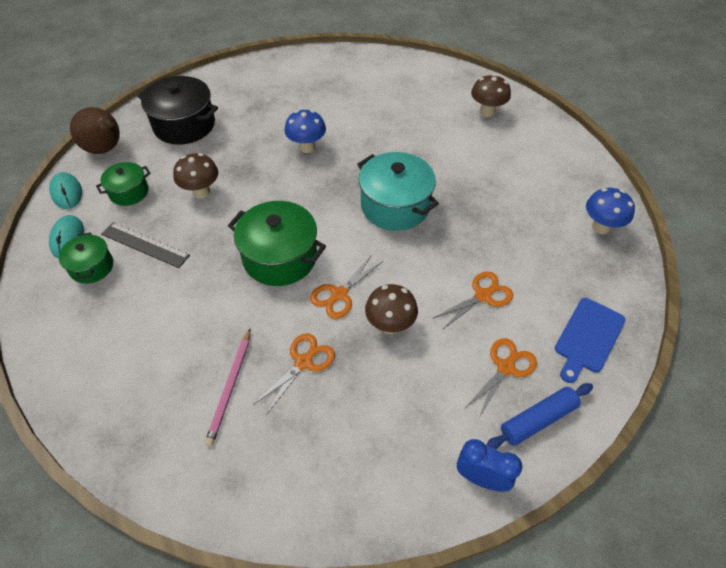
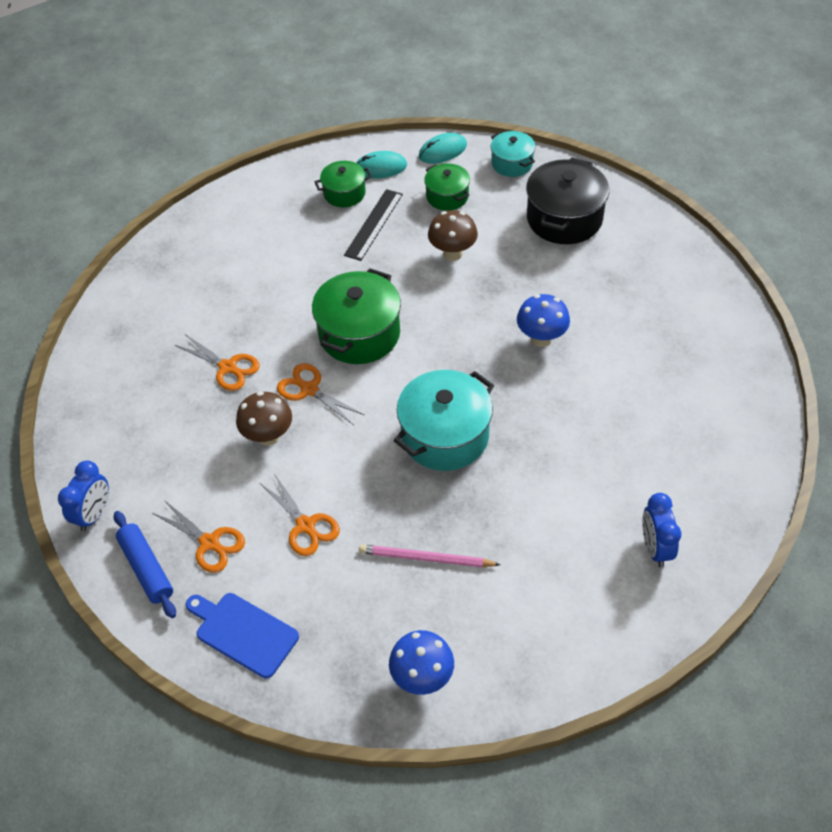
camera: 90 degrees right, 0 degrees up
(106, 149) = (512, 163): brown pear -> turquoise pot
(230, 388) = (205, 317): pink pencil -> pink pencil (425, 558)
(487, 112) = (655, 548): brown mushroom -> blue clock

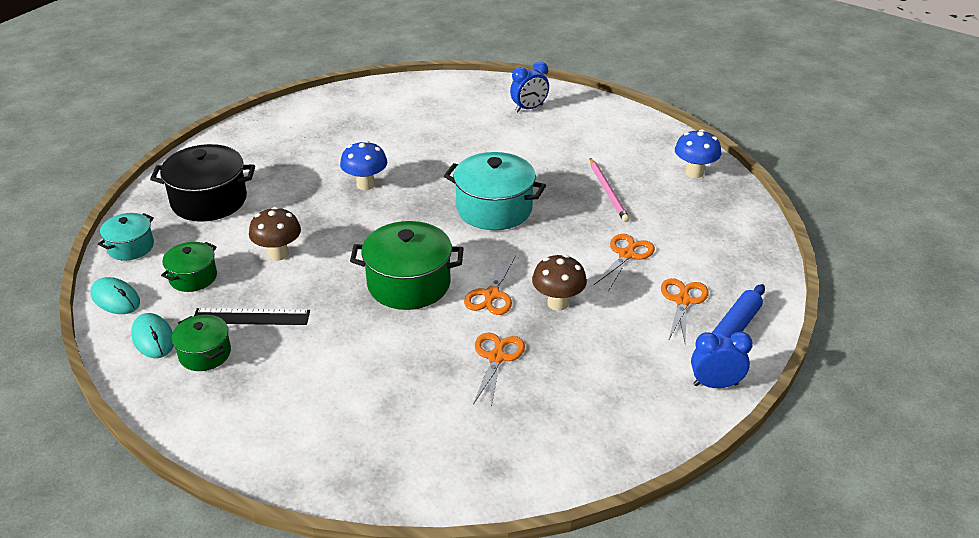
camera: 115 degrees left, 15 degrees down
(243, 633) = (737, 257): blue cutting board -> none

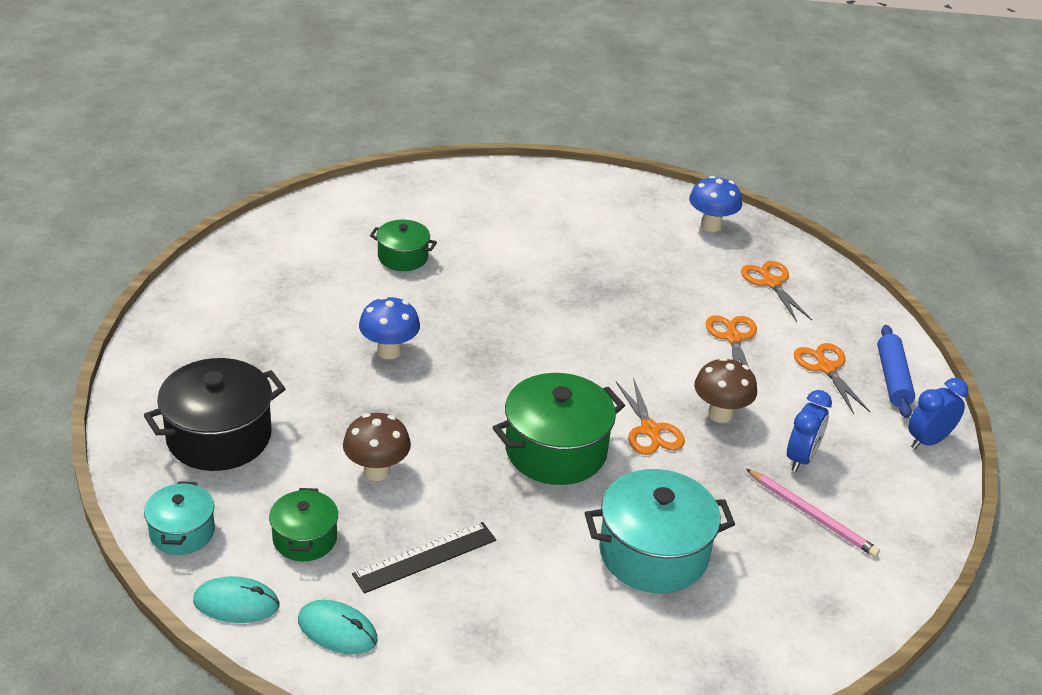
camera: 35 degrees left, 0 degrees up
(205, 354) = (418, 621): green pot -> green pot (403, 257)
(494, 209) = (558, 332): turquoise pot -> turquoise pot (653, 553)
(496, 358) = (720, 495): orange scissors -> orange scissors (771, 283)
(529, 108) = (477, 200): blue clock -> blue clock (801, 458)
(608, 192) = (651, 274): pink pencil -> pink pencil (812, 515)

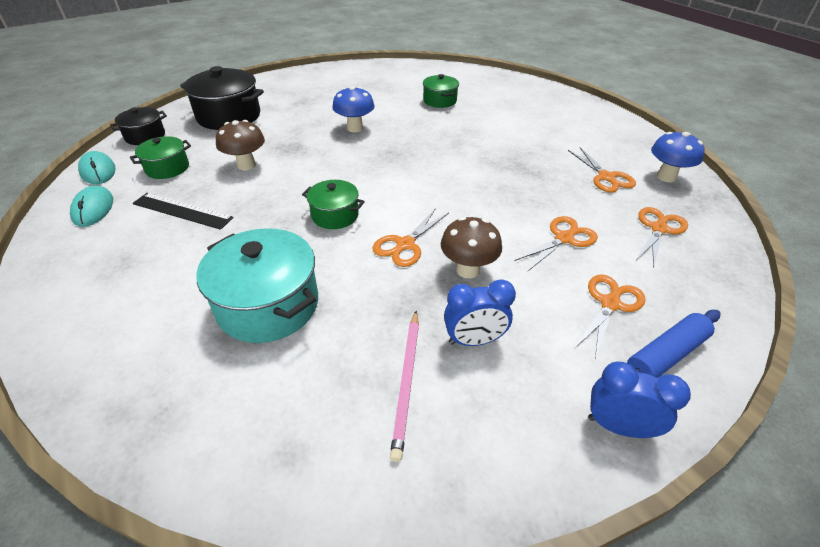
camera: 55 degrees right, 5 degrees up
(182, 532) = (145, 136): turquoise pot -> black pot
(556, 450) = (335, 215): green pot -> green pot, size x0.57
(675, 256) = (606, 177): none -> orange scissors

